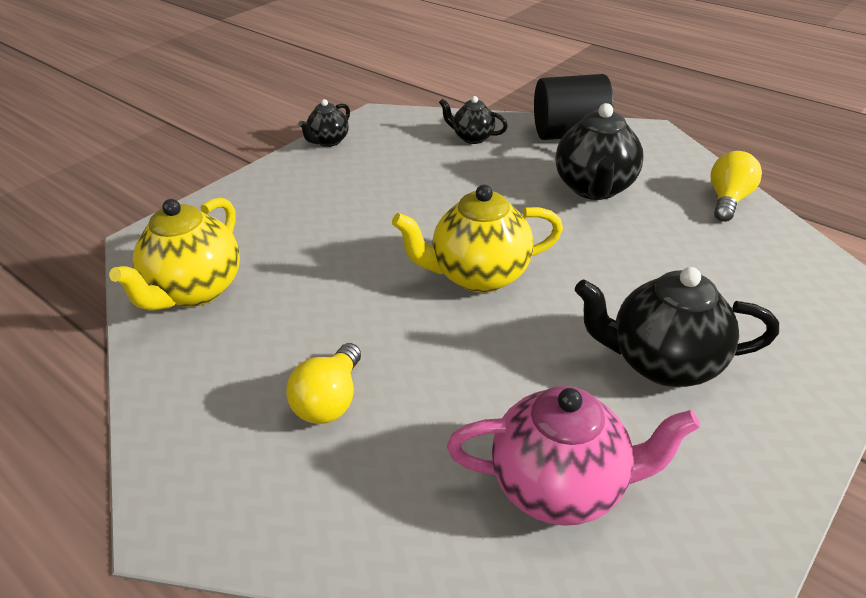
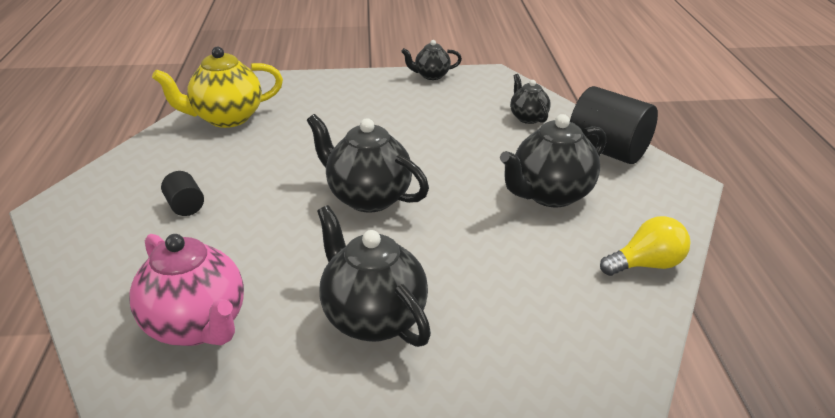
camera: 45 degrees right, 5 degrees down
(330, 400) = (185, 206): yellow light bulb -> black cylinder
(478, 276) = (368, 198): yellow teapot -> black teapot

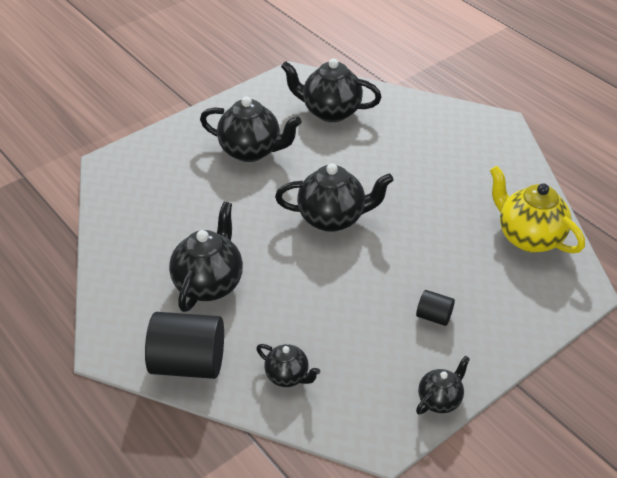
camera: 145 degrees right, 10 degrees up
(185, 206) = (433, 159): black cylinder -> black cylinder (434, 316)
(197, 326) = (330, 112): pink teapot -> black teapot
(227, 118) = (528, 237): yellow teapot -> yellow teapot turned 75 degrees counterclockwise
(646, 265) = (115, 253): yellow light bulb -> none

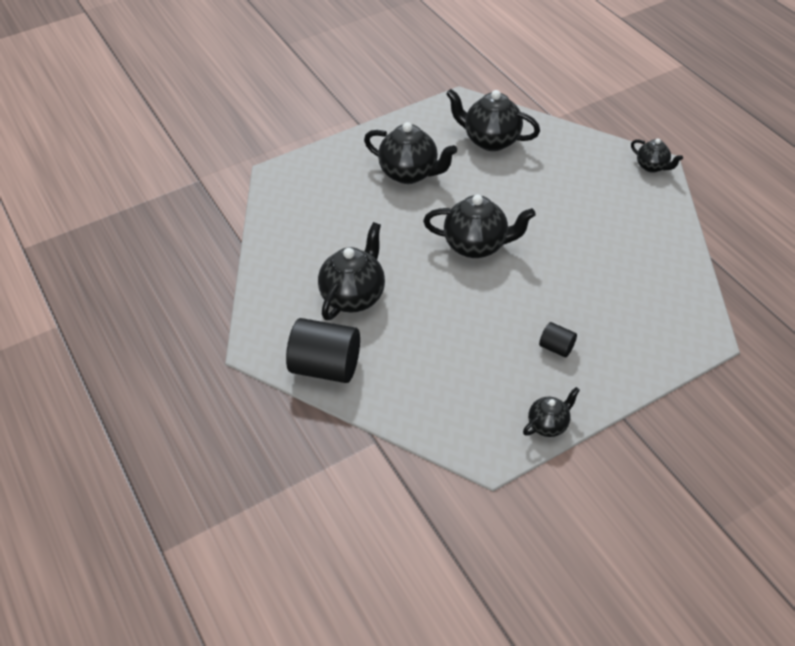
camera: 10 degrees right, 5 degrees up
(288, 376) = (413, 388): black teapot -> black teapot (652, 167)
(528, 237) = (661, 281): yellow teapot -> none

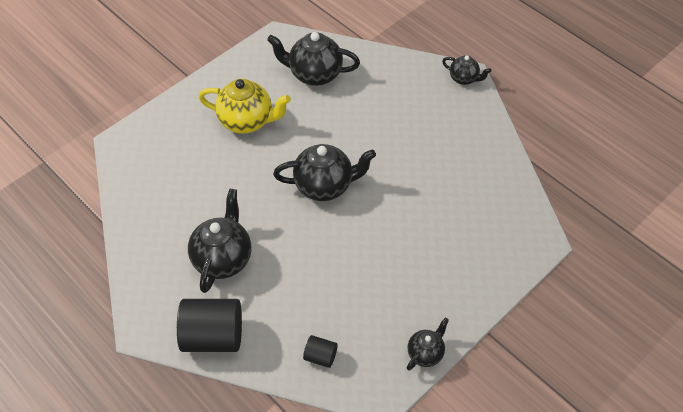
camera: 15 degrees left, 5 degrees up
(410, 173) = (247, 121): black teapot -> yellow teapot
(556, 347) = (417, 275): black cylinder -> black cylinder (320, 356)

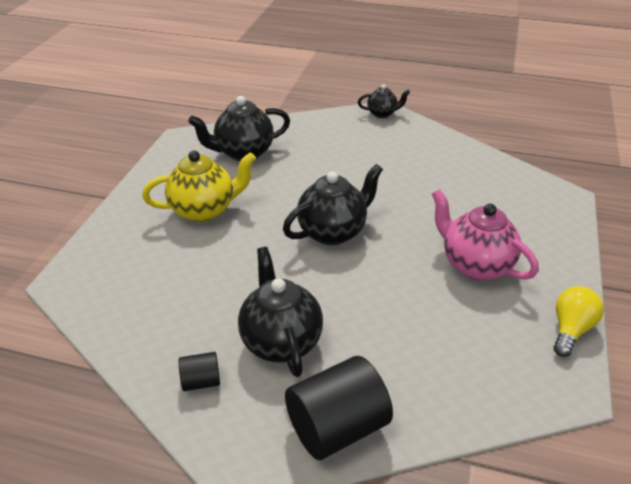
camera: 30 degrees left, 15 degrees down
(320, 356) = (475, 386): black cylinder -> black cylinder (201, 381)
(405, 267) = (475, 265): none -> pink teapot
(425, 353) = (571, 329): black teapot -> yellow light bulb

